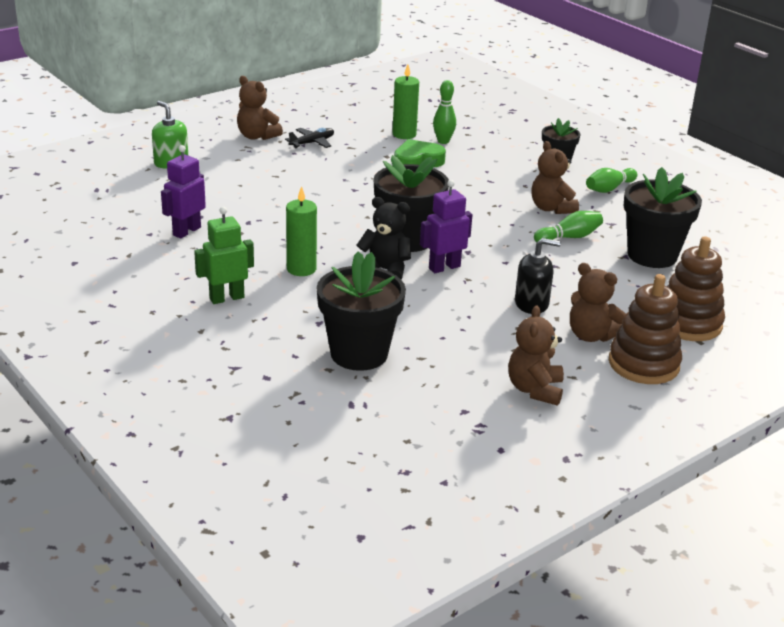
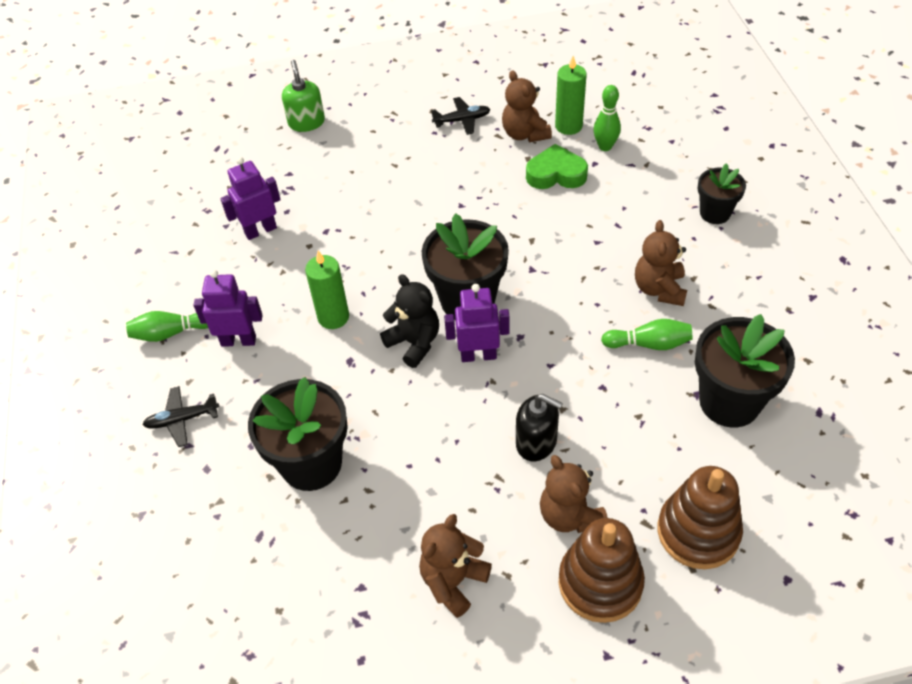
camera: 30 degrees right, 20 degrees up
(216, 354) = (182, 420): none -> black plane
(226, 298) = (238, 341): green robot -> purple robot
(257, 136) = (412, 98): brown teddy bear -> brown teddy bear (524, 134)
(609, 189) = (751, 271): green bowling pin -> green bowling pin (171, 333)

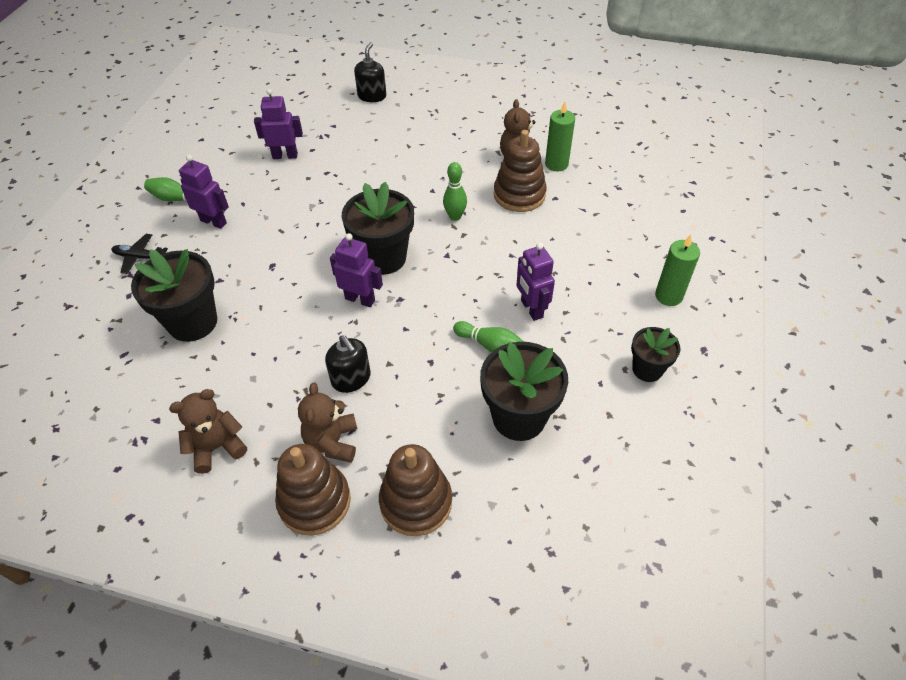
camera: 25 degrees right, 0 degrees up
(306, 122) = (372, 96): green soap dispenser -> black soap dispenser
(333, 317) = (285, 231): green candle -> green candle (668, 296)
(414, 343) = (323, 271): black teddy bear -> none
(462, 120) = (480, 132): black plane -> none
(556, 174) = (519, 195): green heart -> brown stacking toy
(605, 146) = (573, 189): green bowling pin -> green bowling pin (455, 216)
(659, 289) = (531, 309): brown teddy bear -> purple robot
(715, 213) = (622, 270): black flower pot -> black flower pot (647, 369)

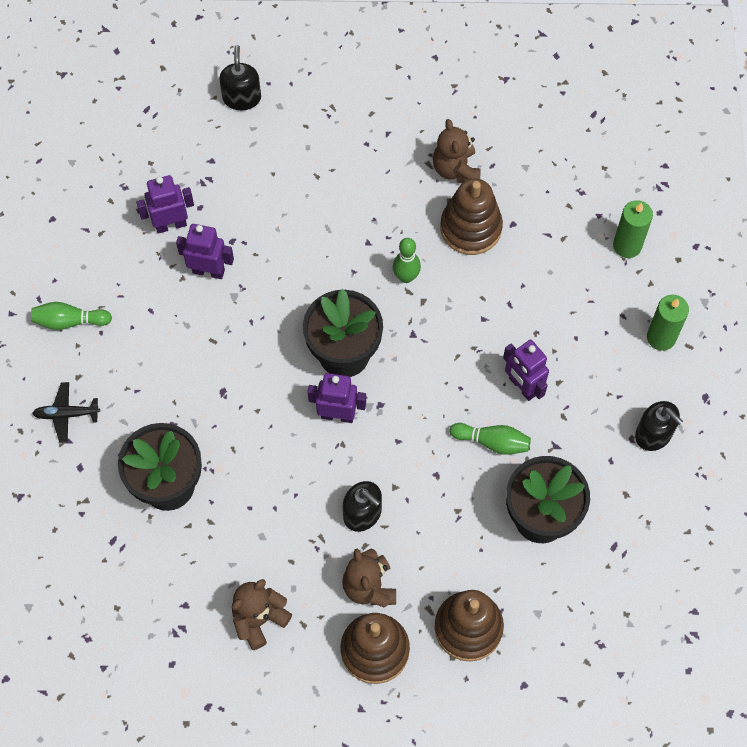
camera: 15 degrees left, 15 degrees up
(214, 222) = (128, 345): purple robot -> purple robot (208, 271)
(556, 164) = (502, 170): green candle -> green candle (627, 245)
(647, 369) = (653, 434): black flower pot -> black soap dispenser

